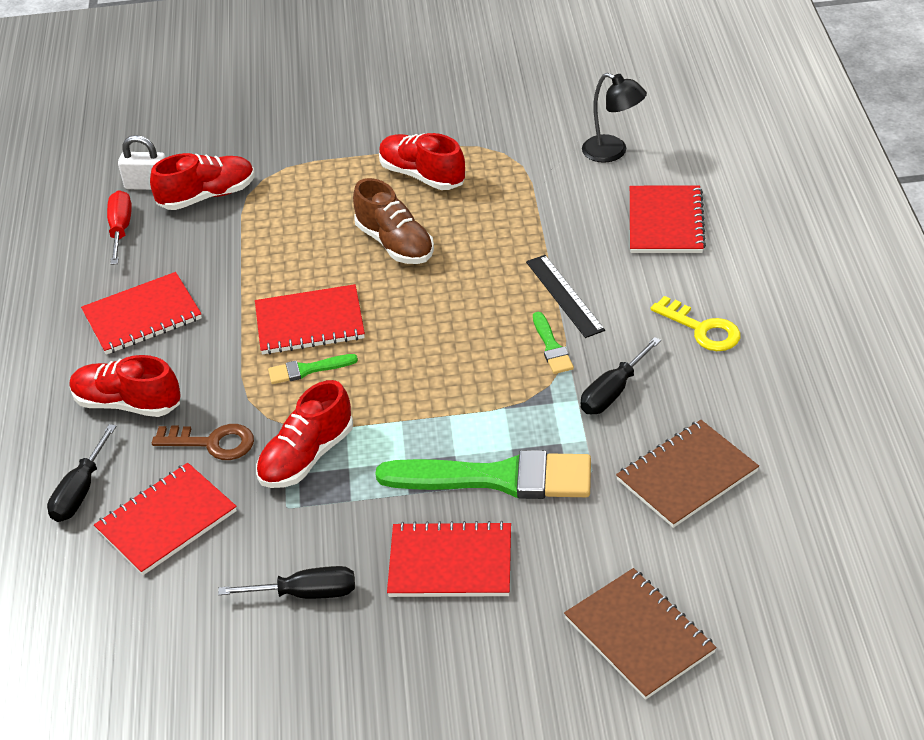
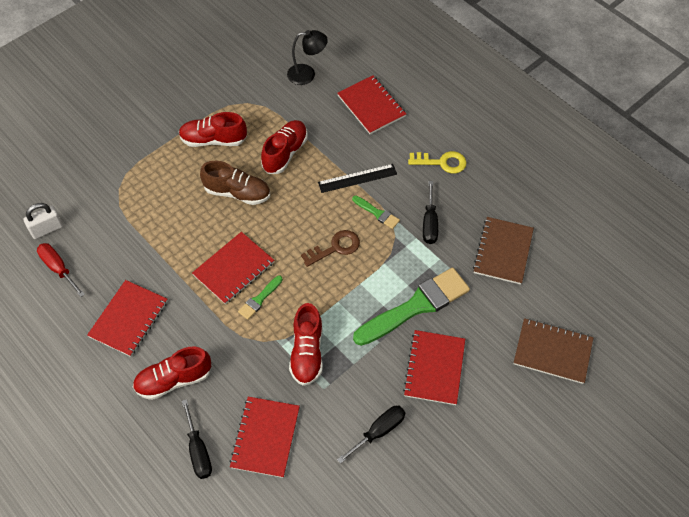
camera: 40 degrees left, 15 degrees up
(207, 196) = (94, 217): red shoe -> red shoe (285, 153)
(212, 443) = (247, 375): brown key -> brown key (335, 247)
(450, 562) = (434, 368): red notebook -> red notebook turned 45 degrees counterclockwise
(564, 296) = (357, 178): black ruler -> black ruler turned 45 degrees counterclockwise

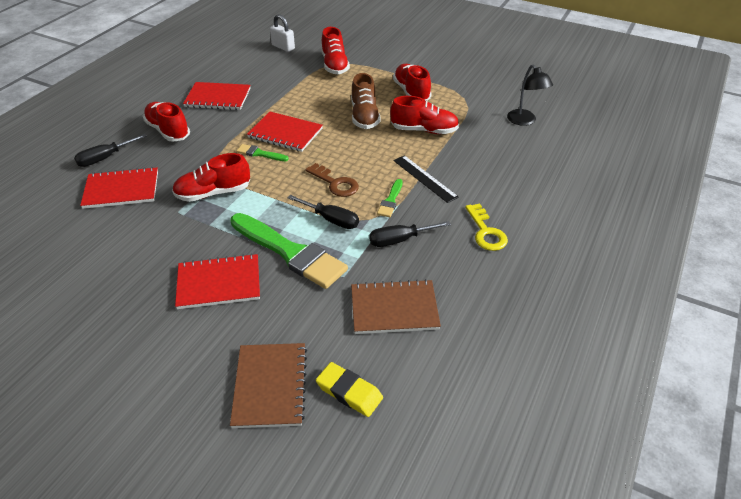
camera: 70 degrees right, 15 degrees down
(58, 268) = (251, 60): red screwdriver -> none
(121, 189) = (334, 65): none -> red shoe
(371, 106) = (520, 167): red notebook -> none
(379, 431) = (137, 258): black screwdriver -> black screwdriver (331, 220)
(571, 303) = (349, 392): none -> yellow eraser

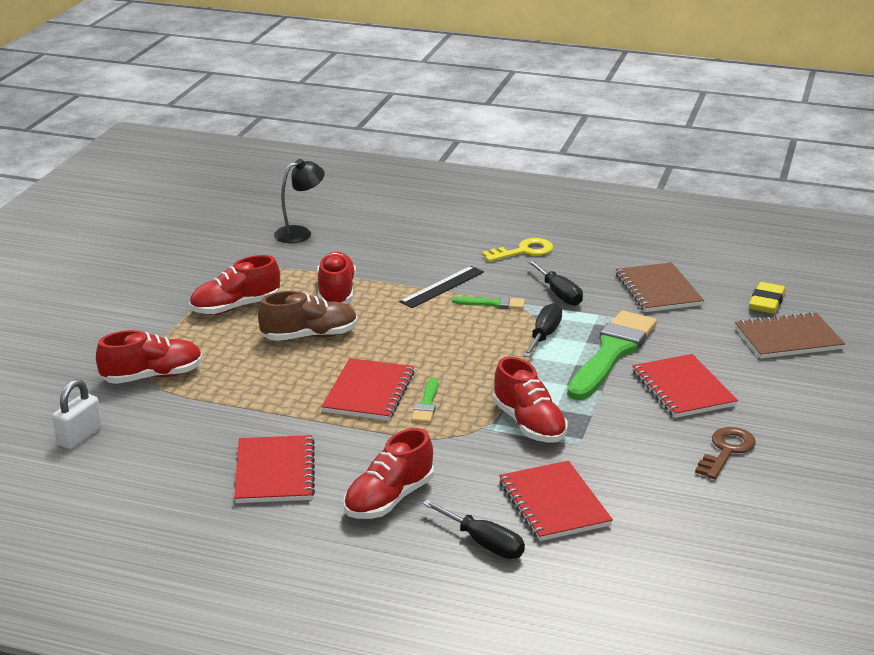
camera: 100 degrees left, 15 degrees down
(335, 183) = (474, 341): brown key -> brown key (726, 450)

